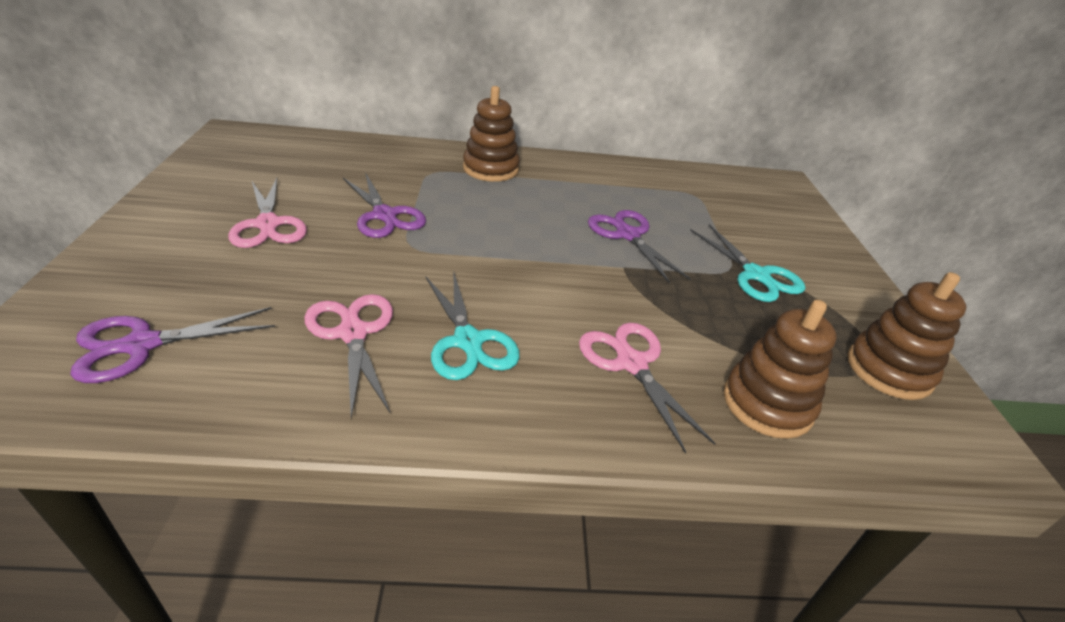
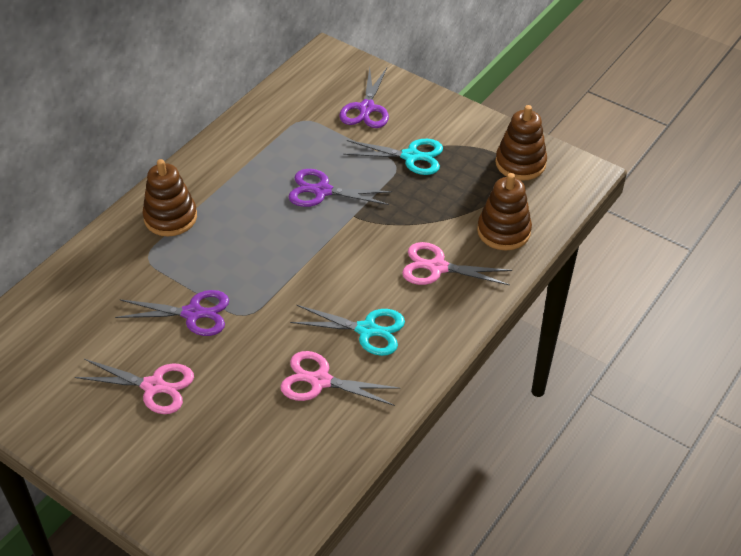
camera: 50 degrees left, 10 degrees up
(141, 345) = (257, 485): purple scissors -> purple scissors (366, 108)

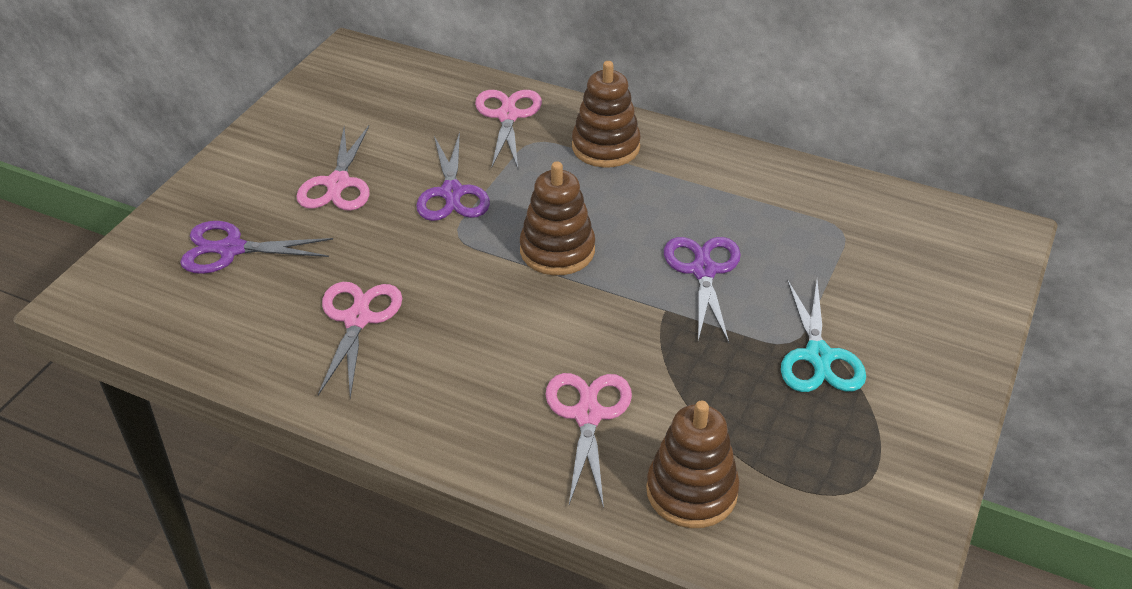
camera: 80 degrees right, 5 degrees down
(106, 269) = (507, 116): none -> pink scissors
(366, 108) = (903, 292): purple scissors -> purple scissors (231, 249)
(367, 330) = (451, 353): turquoise scissors -> none
(520, 163) = (866, 501): brown stacking toy -> brown stacking toy (557, 250)

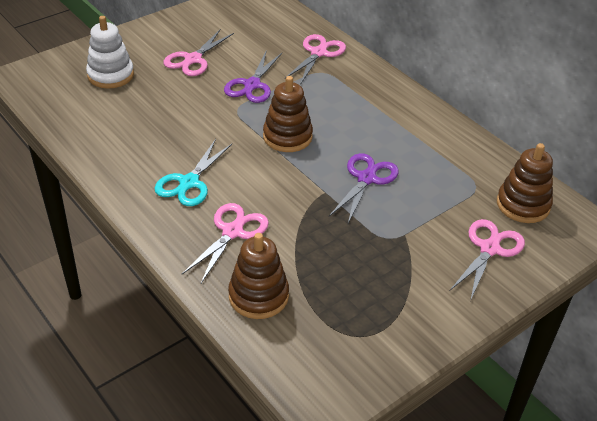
camera: 25 degrees right, 0 degrees up
(231, 249) = (110, 75): purple scissors -> white stacking toy
(357, 319) = (148, 134): pink scissors -> pink scissors (489, 248)
(605, 147) = (364, 89): brown stacking toy -> brown stacking toy (523, 205)
(818, 357) = (398, 253): turquoise scissors -> turquoise scissors (189, 183)

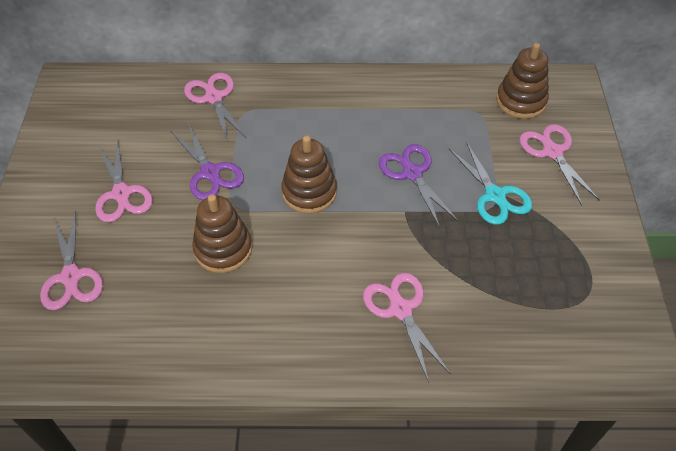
camera: 50 degrees left, 10 degrees up
(110, 75) = (71, 277): white stacking toy -> pink scissors
(189, 183) = (305, 305): turquoise scissors -> turquoise scissors (495, 196)
(258, 296) = (495, 338): brown stacking toy -> brown stacking toy (223, 249)

